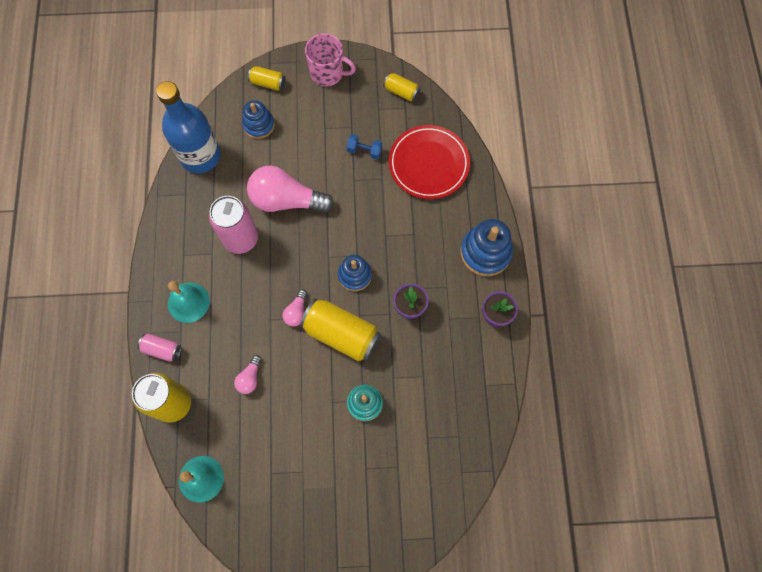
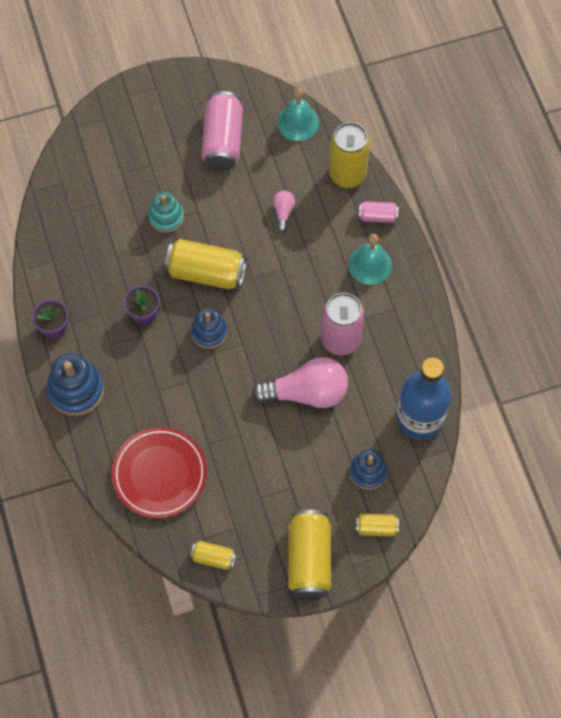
camera: 165 degrees right, 5 degrees down
(284, 477) = (223, 141): none -> pink can
(296, 312) = (258, 282): pink light bulb -> none
(327, 73) = (309, 559): pink mug -> yellow can
(364, 151) = (237, 471): blue dumbbell -> none

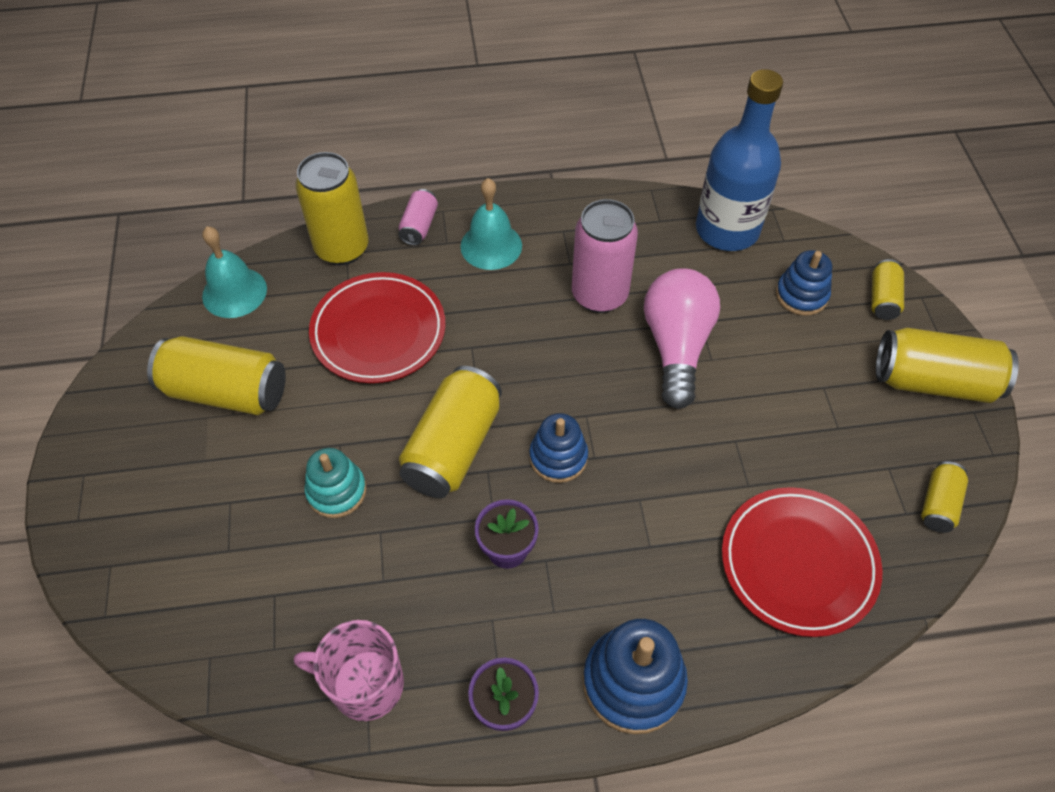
camera: 80 degrees left, 10 degrees down
(57, 259) = (365, 684): none -> pink mug
(223, 141) = (226, 391): pink can -> yellow can
(283, 212) = (378, 331): pink light bulb -> red plate

